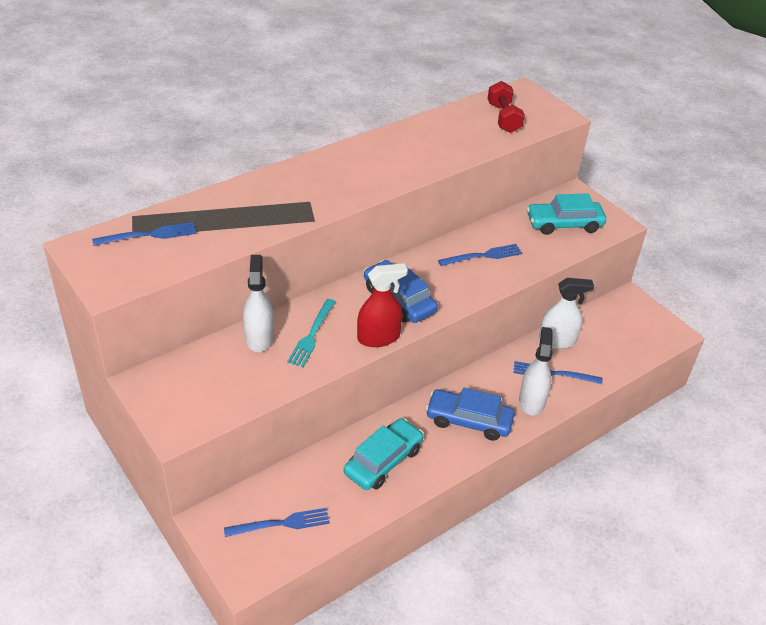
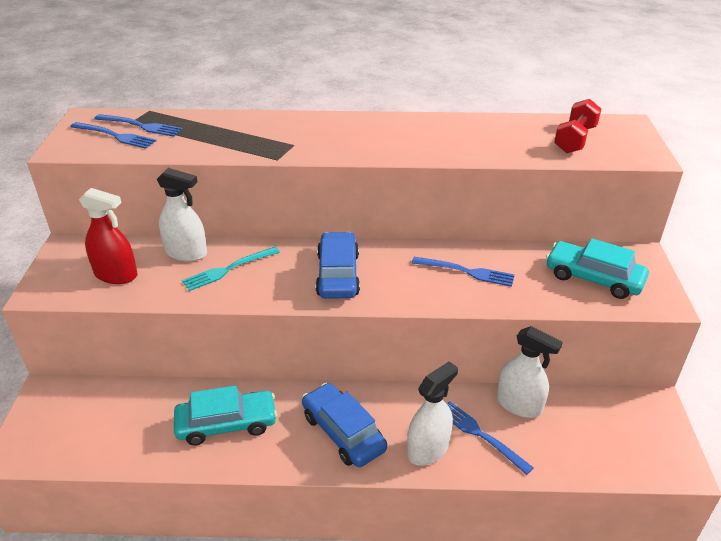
camera: 40 degrees right, 5 degrees down
(259, 338) = (186, 253): white spray bottle -> white spray bottle turned 75 degrees clockwise
(282, 523) = (90, 427): blue fork -> blue fork (116, 136)
(378, 337) = (280, 297): red spray bottle -> red spray bottle (116, 275)

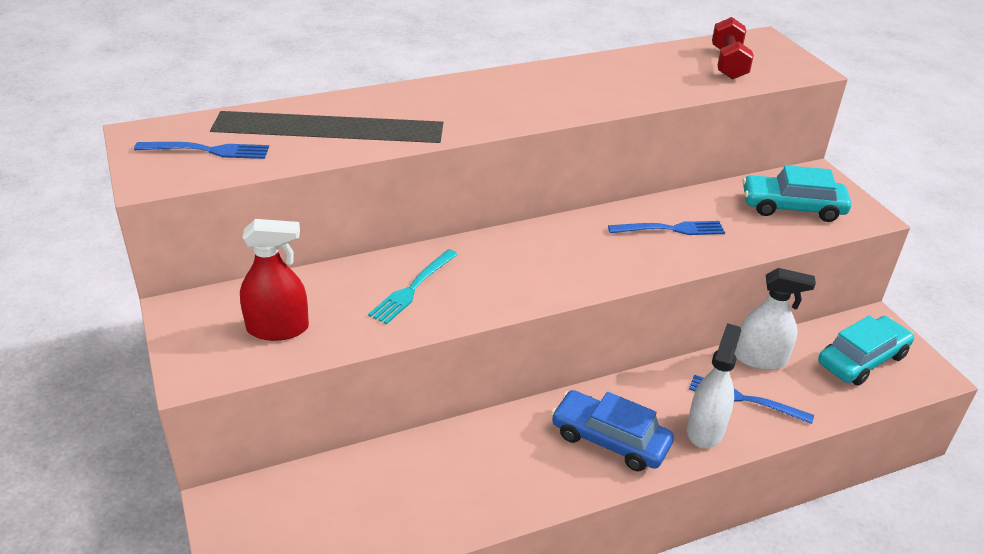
camera: 25 degrees left, 0 degrees up
(141, 126) = (230, 132): blue fork -> none
(186, 253) = (345, 281): white spray bottle -> none
(226, 424) = (477, 471): turquoise car -> turquoise car (862, 359)
(338, 274) = (541, 264): blue car -> none

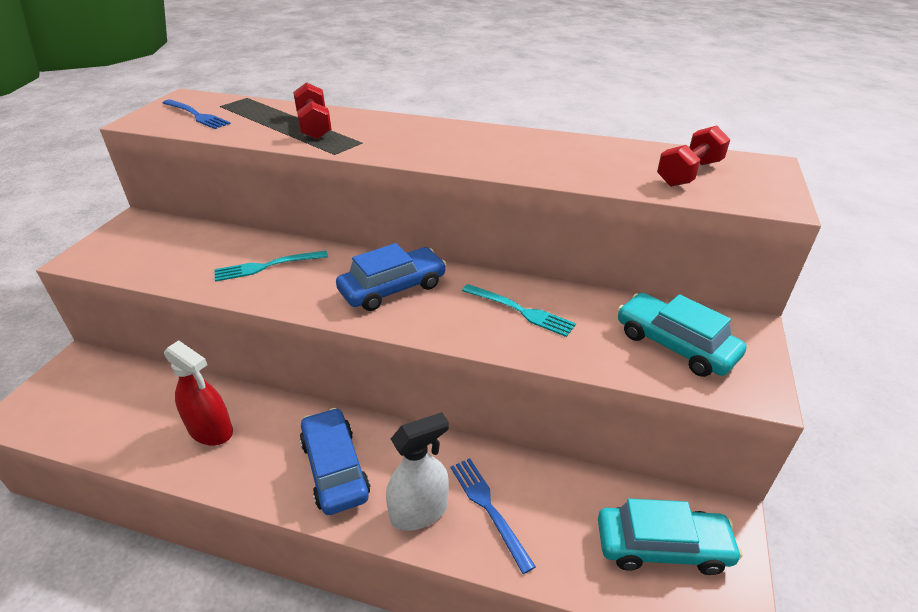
camera: 40 degrees right, 0 degrees up
(278, 328) = (158, 254): red spray bottle -> red spray bottle (211, 430)
(365, 120) = (314, 126): none -> red dumbbell
(553, 256) = (393, 288): none -> blue car
(671, 229) = (521, 311): blue fork -> turquoise fork
(760, 359) = (550, 481): white spray bottle -> none

